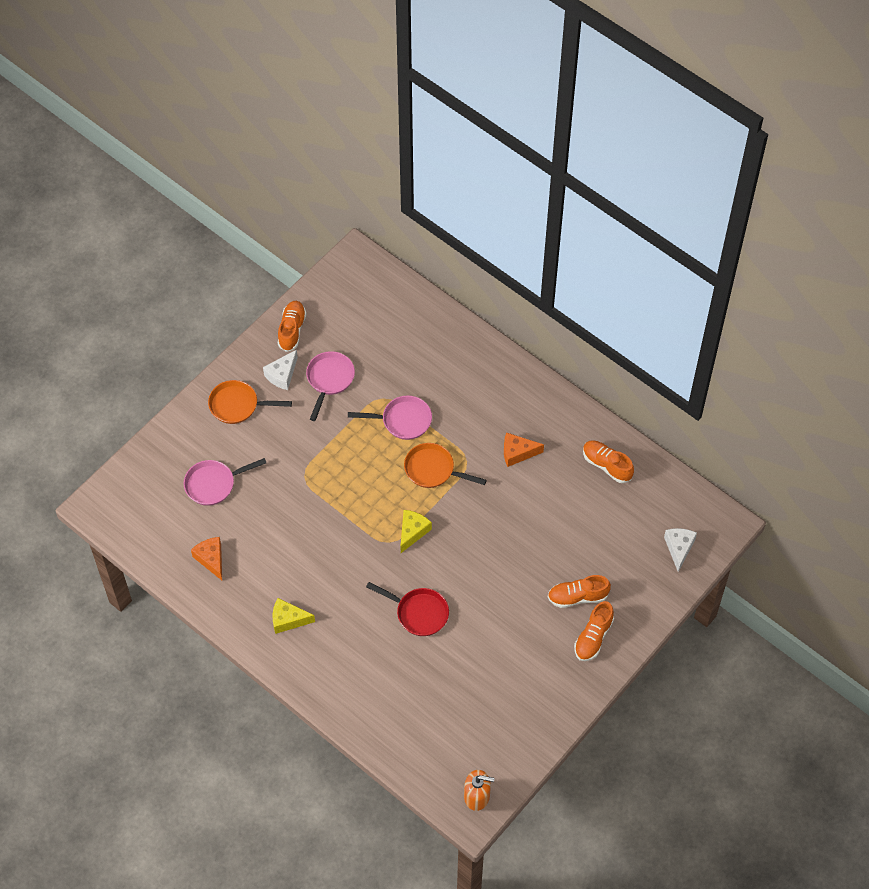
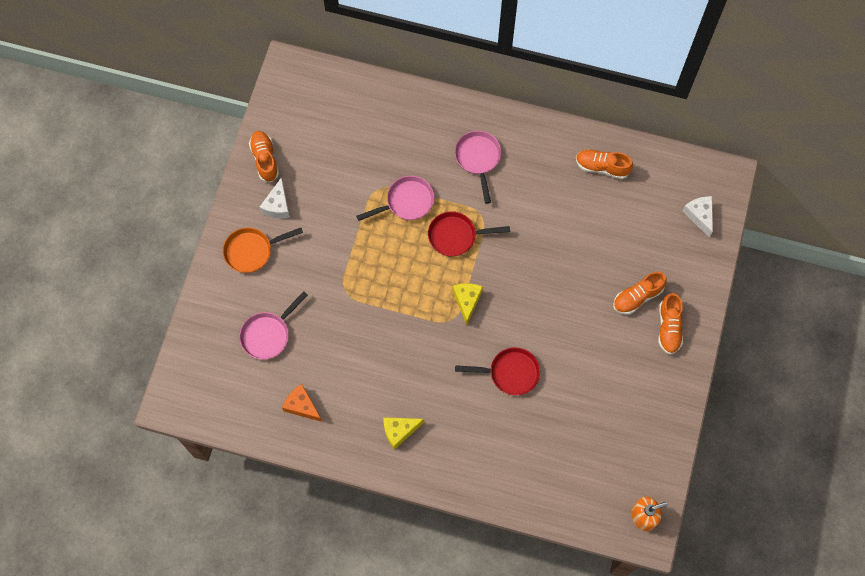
camera: 25 degrees left, 10 degrees up
(329, 380) = (322, 192): pink pan -> pink pan (478, 159)
(433, 470) = (456, 236): orange pan -> red pan
(517, 453) = (521, 189): orange cheese -> none

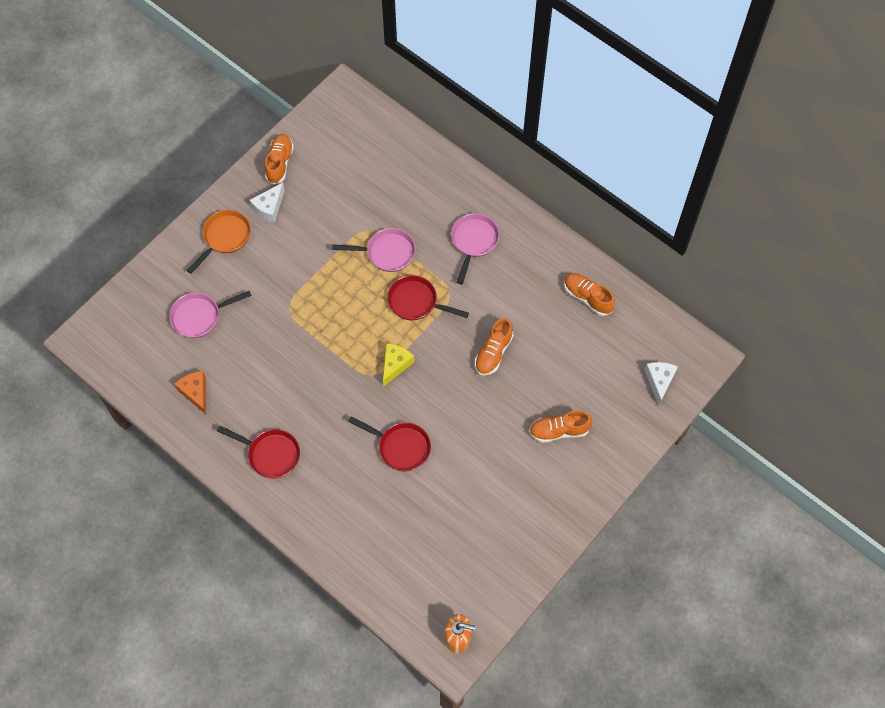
camera: 25 degrees right, 5 degrees down
(252, 251) = (225, 237): orange pan -> orange pan turned 120 degrees clockwise
(399, 431) = (270, 454): yellow cheese -> red pan
(669, 328) = (574, 472): orange shoe -> orange shoe (493, 353)

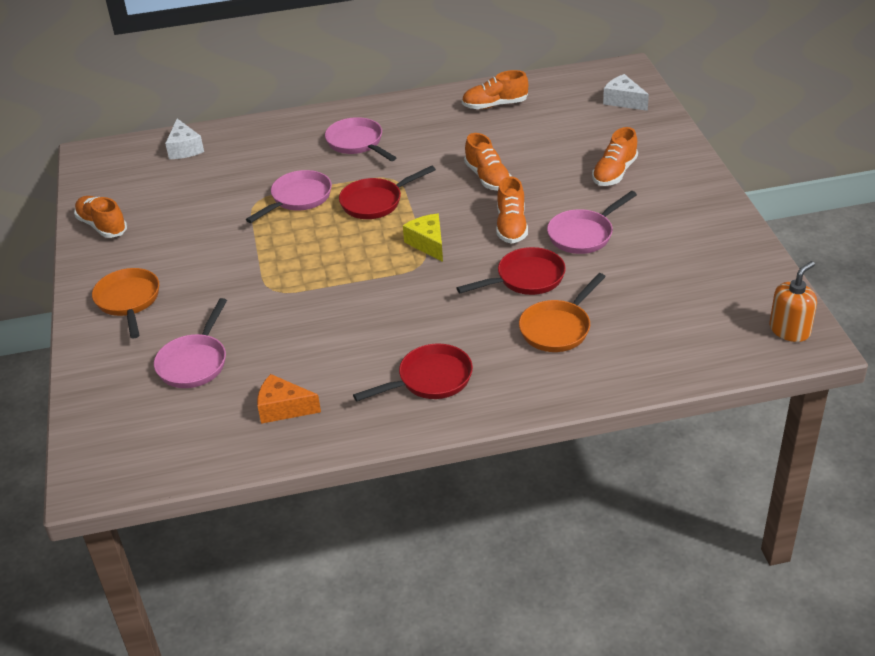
camera: 50 degrees left, 25 degrees down
(269, 207) = (140, 254): white cheese -> white cheese (184, 149)
(365, 497) = (558, 328): none -> orange pan
(449, 403) = (511, 226): none -> orange shoe
(472, 454) = (583, 235): none -> pink pan

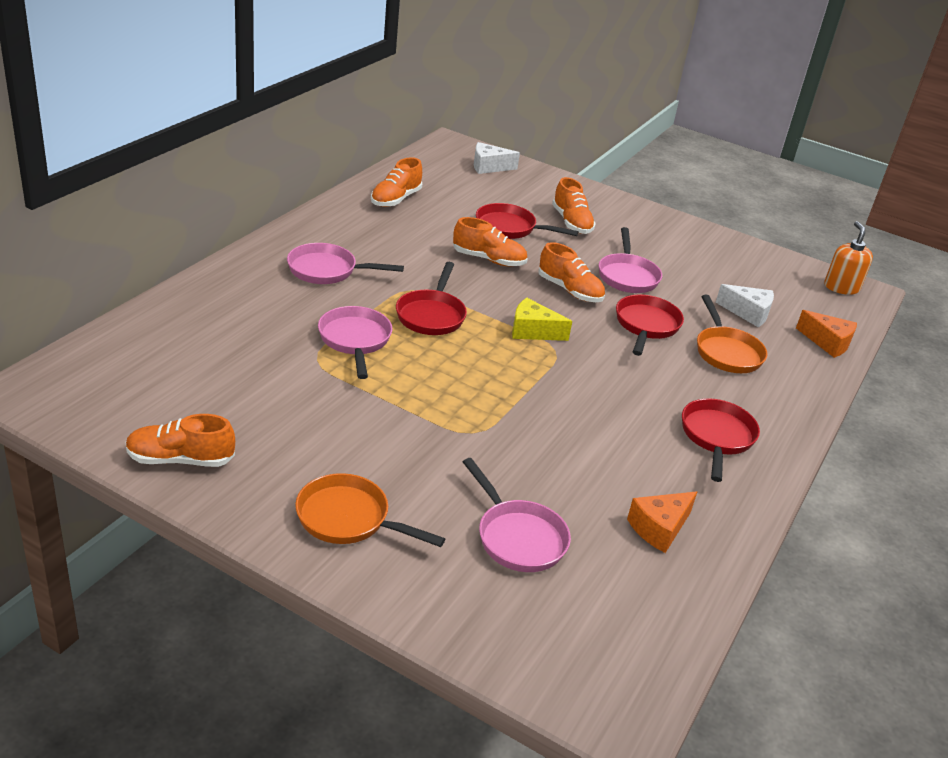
camera: 55 degrees left, 5 degrees down
(184, 149) = (145, 341): white cheese -> white cheese (748, 313)
(550, 159) = (509, 228): none -> red pan
(672, 366) = (828, 343): none -> orange cheese

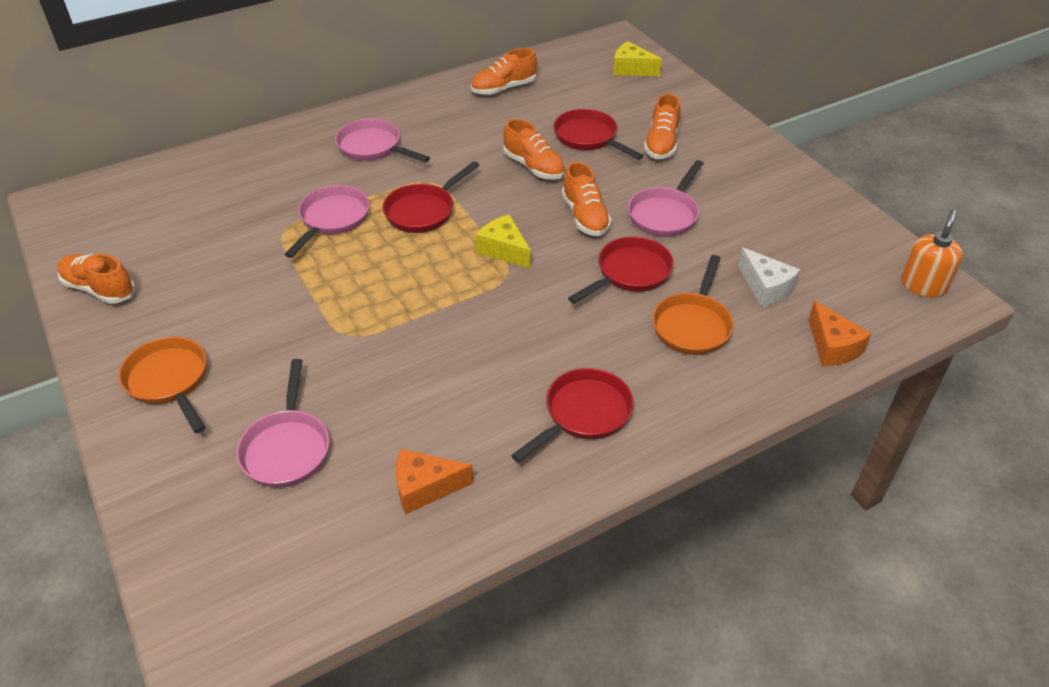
camera: 35 degrees right, 10 degrees up
(489, 167) = (631, 69): white cheese -> yellow cheese

